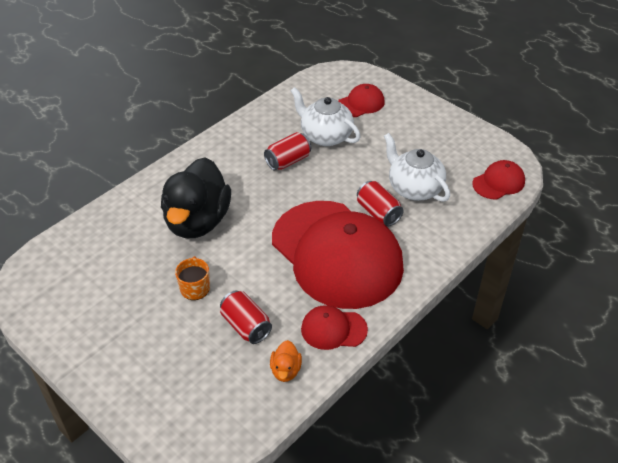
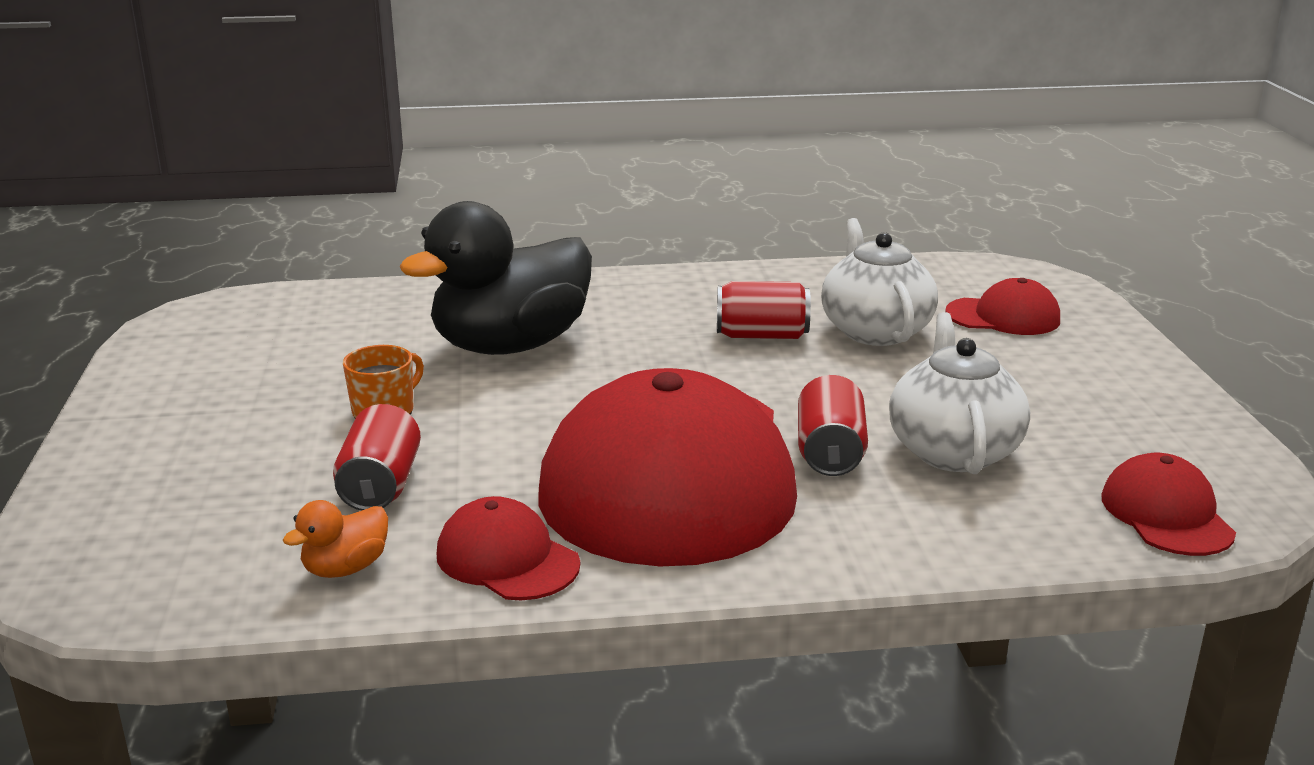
camera: 40 degrees right, 20 degrees down
(498, 182) = (1166, 514): red cap -> red cap turned 105 degrees counterclockwise

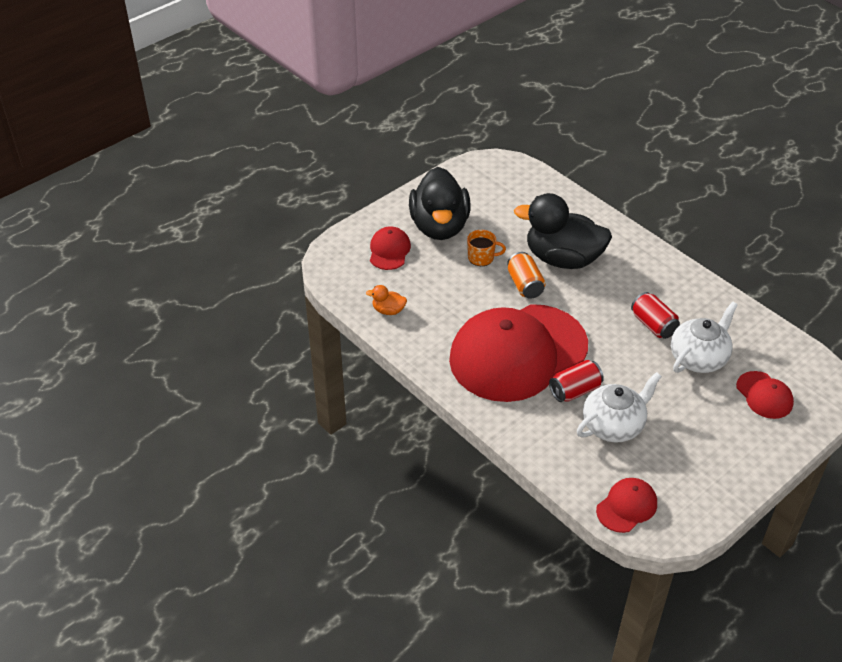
camera: 55 degrees right, 20 degrees up
(235, 419) = (439, 226): none -> black duck
(380, 485) = (437, 288): red can -> none
(507, 559) = (427, 343): red cap -> red cap (389, 250)
(516, 399) = (525, 285): none -> orange can

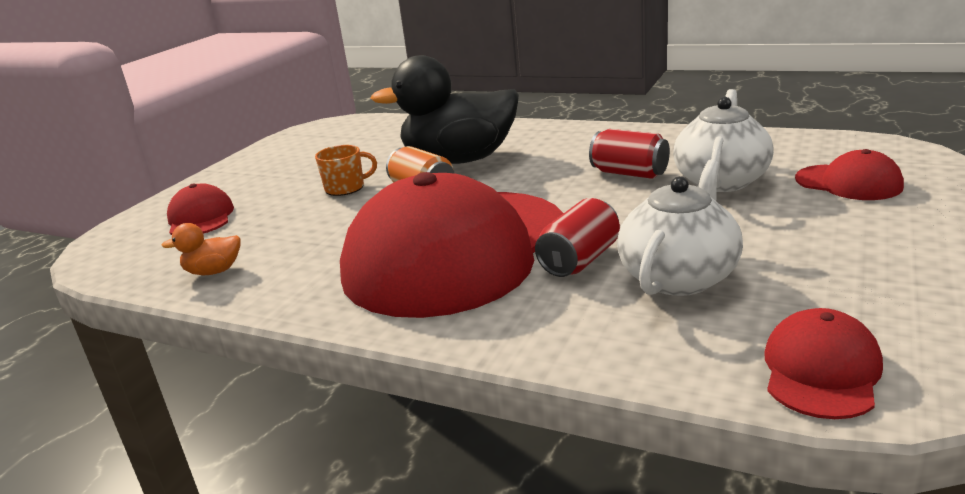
camera: 20 degrees left, 20 degrees down
(439, 226) = (272, 181): black duck -> none

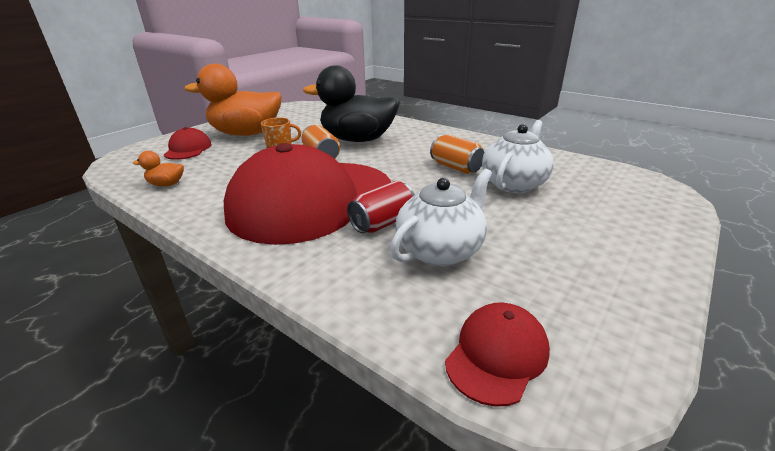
camera: 10 degrees right, 5 degrees up
(277, 180) = (246, 134): none -> orange duck
(629, 173) = (456, 167): red can -> orange can
(848, 183) = (603, 202): red cap -> none

